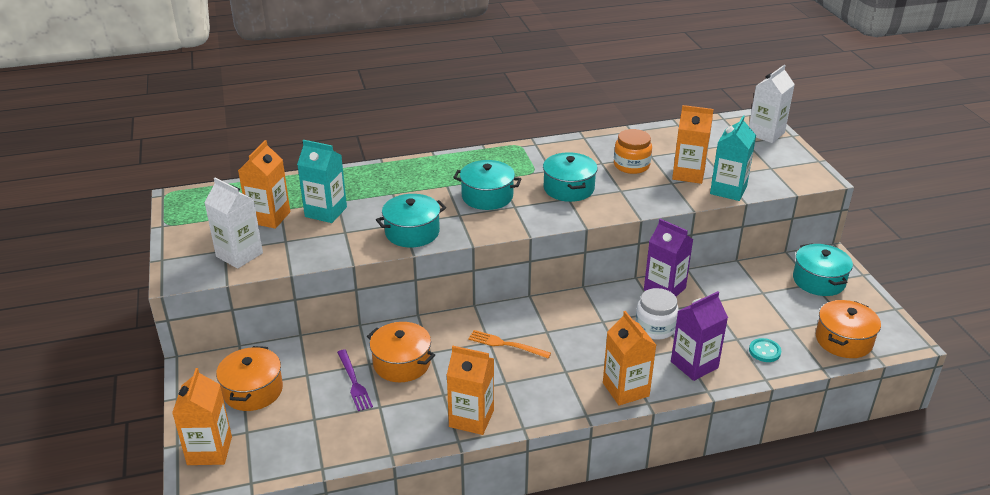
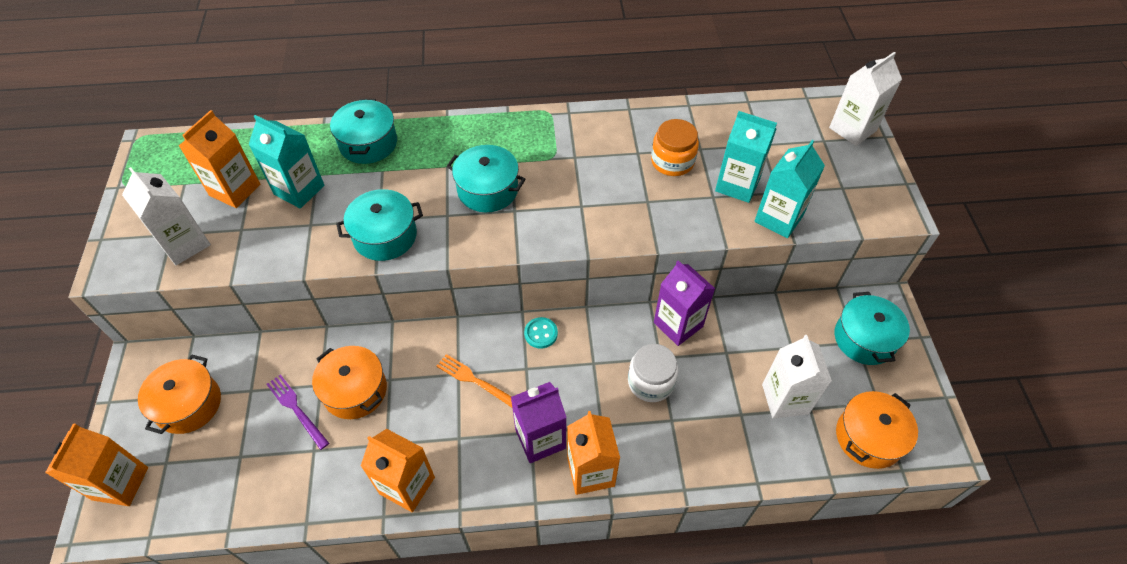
camera: 10 degrees right, 20 degrees up
(354, 382) = (296, 409): purple fork -> purple fork turned 150 degrees clockwise
(568, 188) = (586, 189): turquoise pot -> turquoise pot (368, 143)
(688, 174) = (737, 185): orange carton -> turquoise carton
(694, 365) = (680, 446): purple carton -> purple carton (540, 439)
(764, 351) = (768, 439): turquoise button -> turquoise button (541, 333)
(769, 325) = (785, 399): none -> white carton

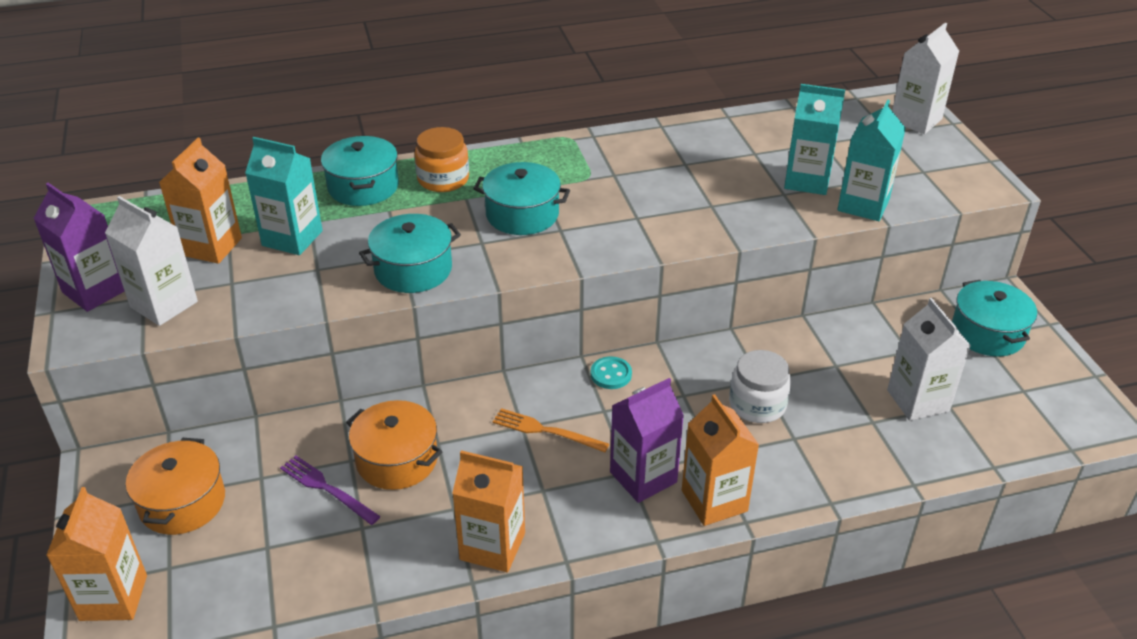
camera: 10 degrees left, 15 degrees down
(672, 161) = (727, 167): orange jar -> orange jar (443, 179)
(678, 324) = (771, 346): purple carton -> purple carton (95, 291)
(868, 437) = (1024, 424): orange pot -> none

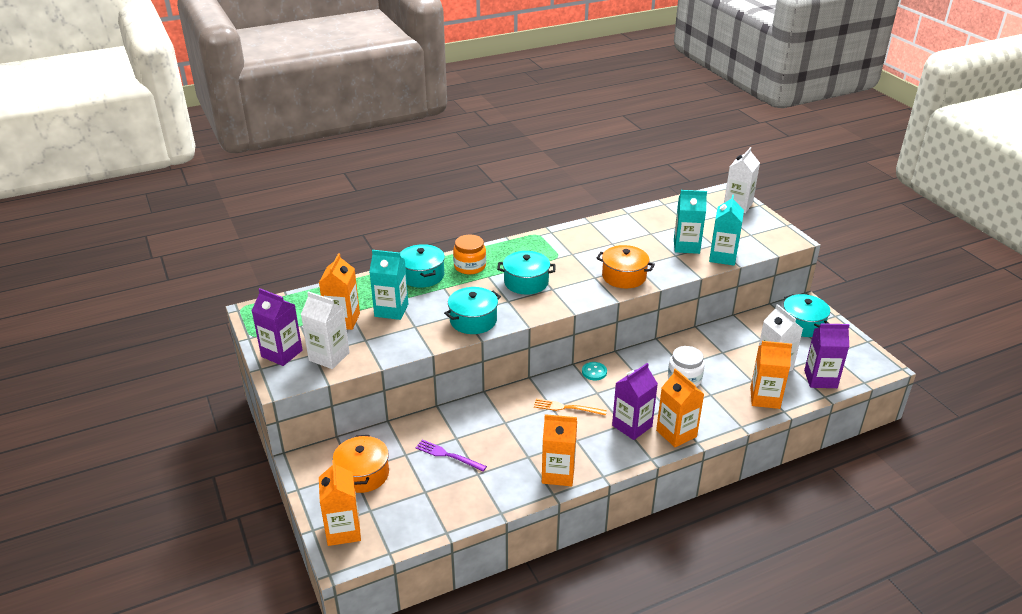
camera: 10 degrees left, 5 degrees down
(397, 460) = (484, 434): orange pot -> orange pot (624, 276)
(886, 456) = (765, 398): none -> orange carton
(994, 434) = (820, 379): none -> purple carton

